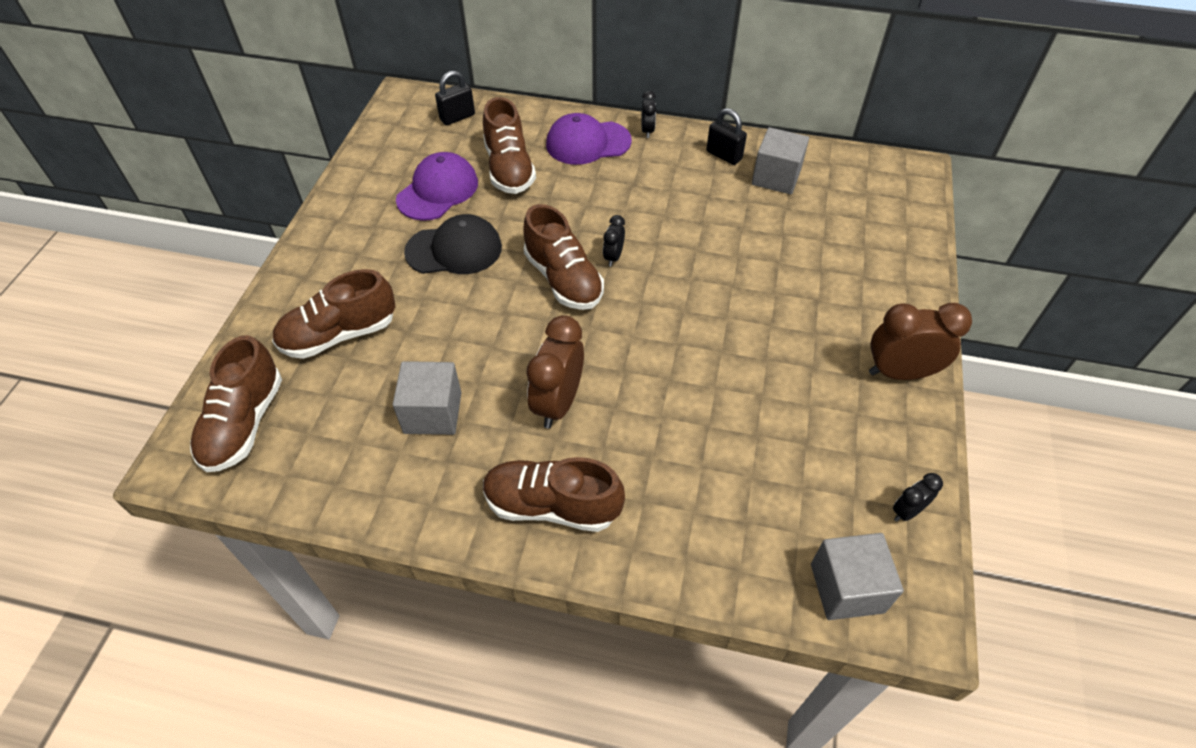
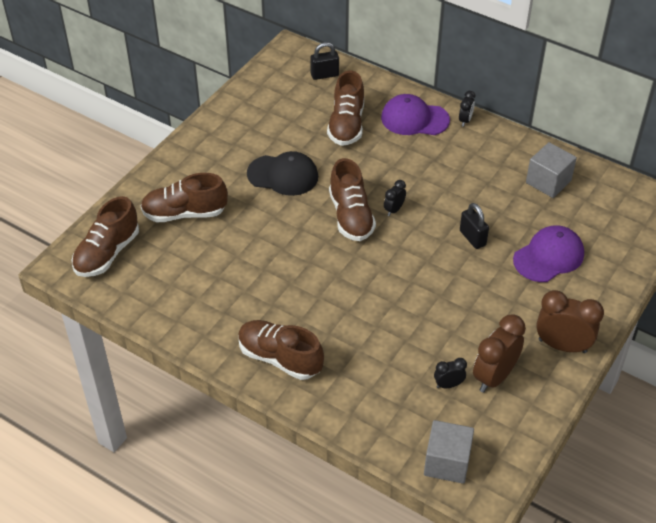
camera: 20 degrees right, 5 degrees down
(432, 412) = (227, 280): grey cube -> none
(438, 191) = (288, 129): purple cap -> purple cap (549, 256)
(558, 403) = (311, 297): brown clock -> brown clock (494, 376)
(724, 155) = (516, 154): black padlock -> black padlock (472, 238)
(907, 511) = (514, 432): black clock -> black clock (448, 385)

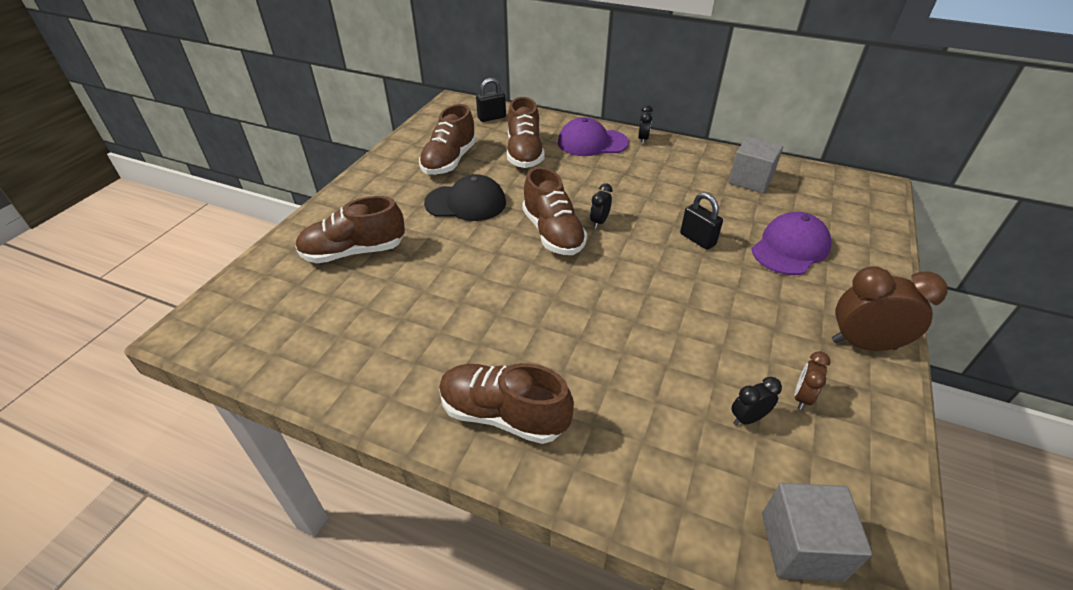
camera: 10 degrees left, 5 degrees down
(107, 253) = (253, 308): brown shoe -> brown shoe (449, 161)
(494, 376) = (802, 397): brown clock -> brown clock, size x0.51

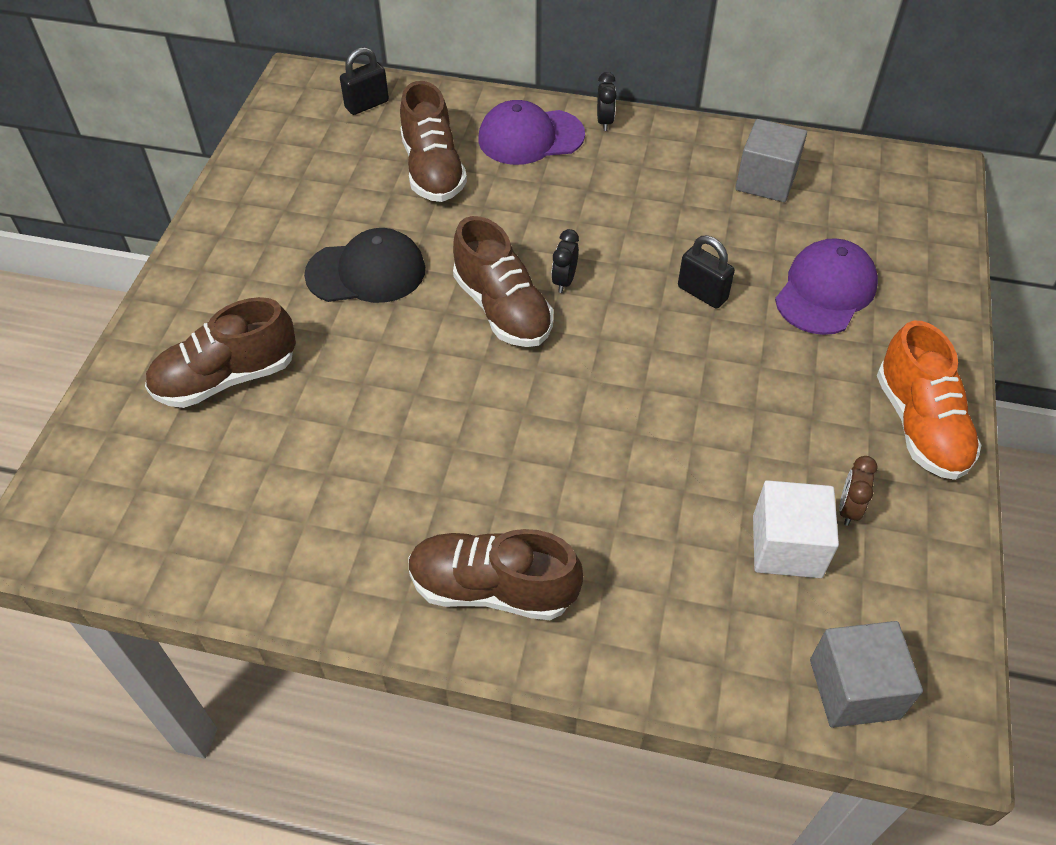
camera: 10 degrees left, 10 degrees up
(449, 161) = (322, 198): brown shoe -> none
(748, 418) = (787, 546): black clock -> white cube
(863, 344) = (920, 425): brown clock -> orange shoe

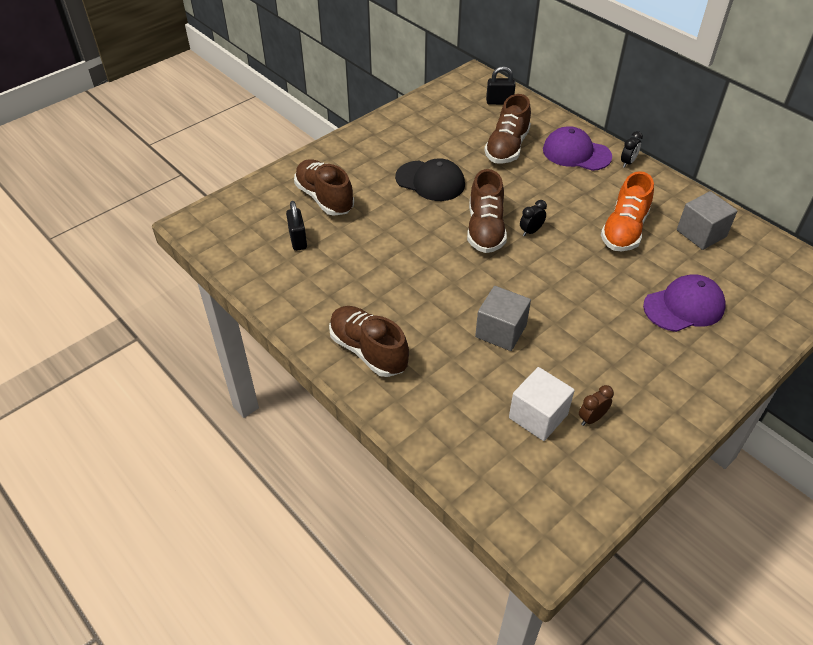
camera: 35 degrees right, 5 degrees down
(226, 378) = (324, 198): brown shoe -> brown shoe turned 45 degrees clockwise
(702, 293) = (605, 273): black padlock -> black padlock (298, 240)
(854, 688) = (512, 500): grey cube -> grey cube (501, 331)
(920, 425) = (677, 402): orange shoe -> orange shoe (624, 230)

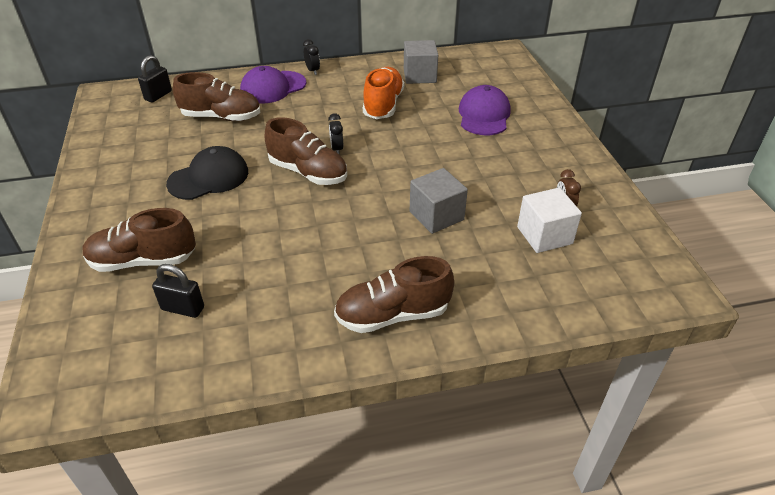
camera: 60 degrees left, 5 degrees down
(507, 147) = (221, 117): brown shoe -> brown shoe turned 45 degrees counterclockwise
(624, 230) = (383, 105): orange shoe -> orange shoe turned 135 degrees counterclockwise

